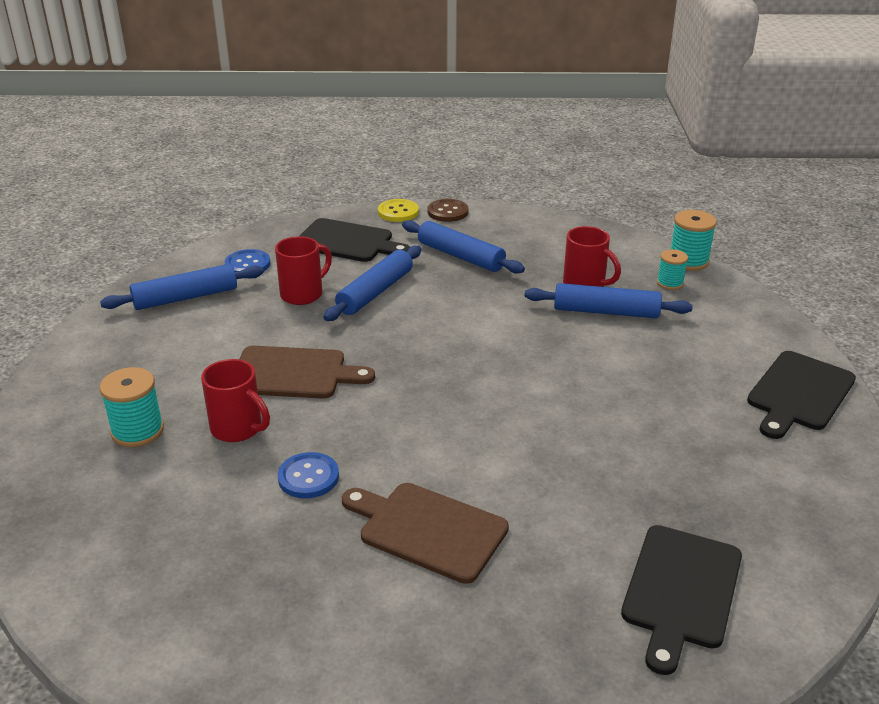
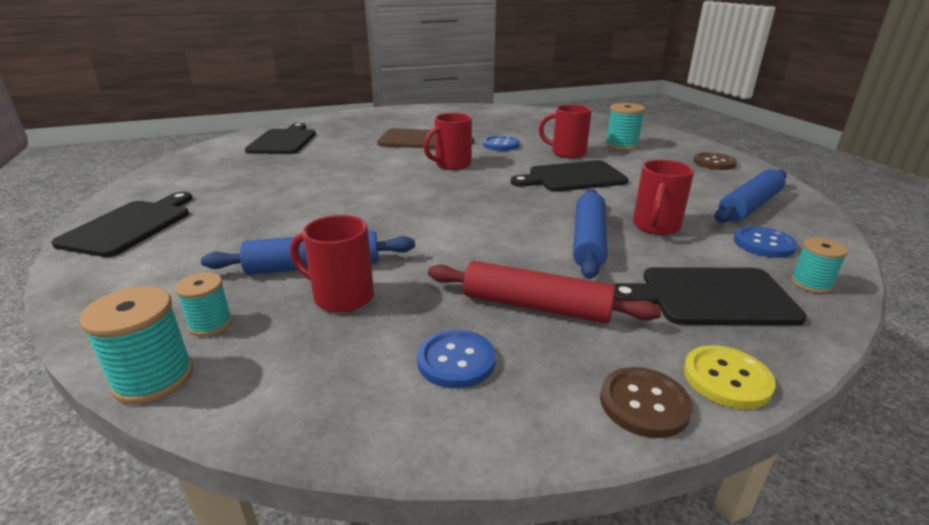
camera: 160 degrees right, 5 degrees down
(93, 363) = (714, 163): none -> brown button
(273, 237) = (811, 284): none -> turquoise spool
(294, 373) = (573, 177): brown cutting board -> black cutting board
(419, 435) = (452, 164): none -> red mug
(461, 256) = (536, 306): blue rolling pin -> red rolling pin
(525, 240) = (456, 360): none -> blue button

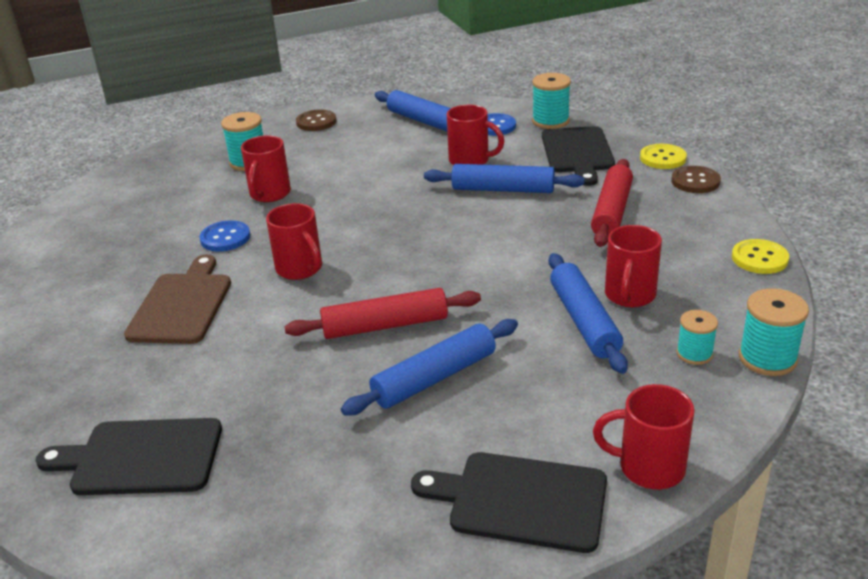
camera: 90 degrees left, 5 degrees up
(94, 276) = (649, 467): none -> red mug
(286, 204) = (435, 378): none -> blue rolling pin
(363, 189) = (385, 325): none -> red rolling pin
(376, 428) = (759, 258): none -> yellow button
(456, 360) = (686, 238): blue button -> none
(573, 177) = (352, 192): black cutting board -> none
(811, 284) = (550, 121): turquoise spool -> turquoise spool, size x1.56

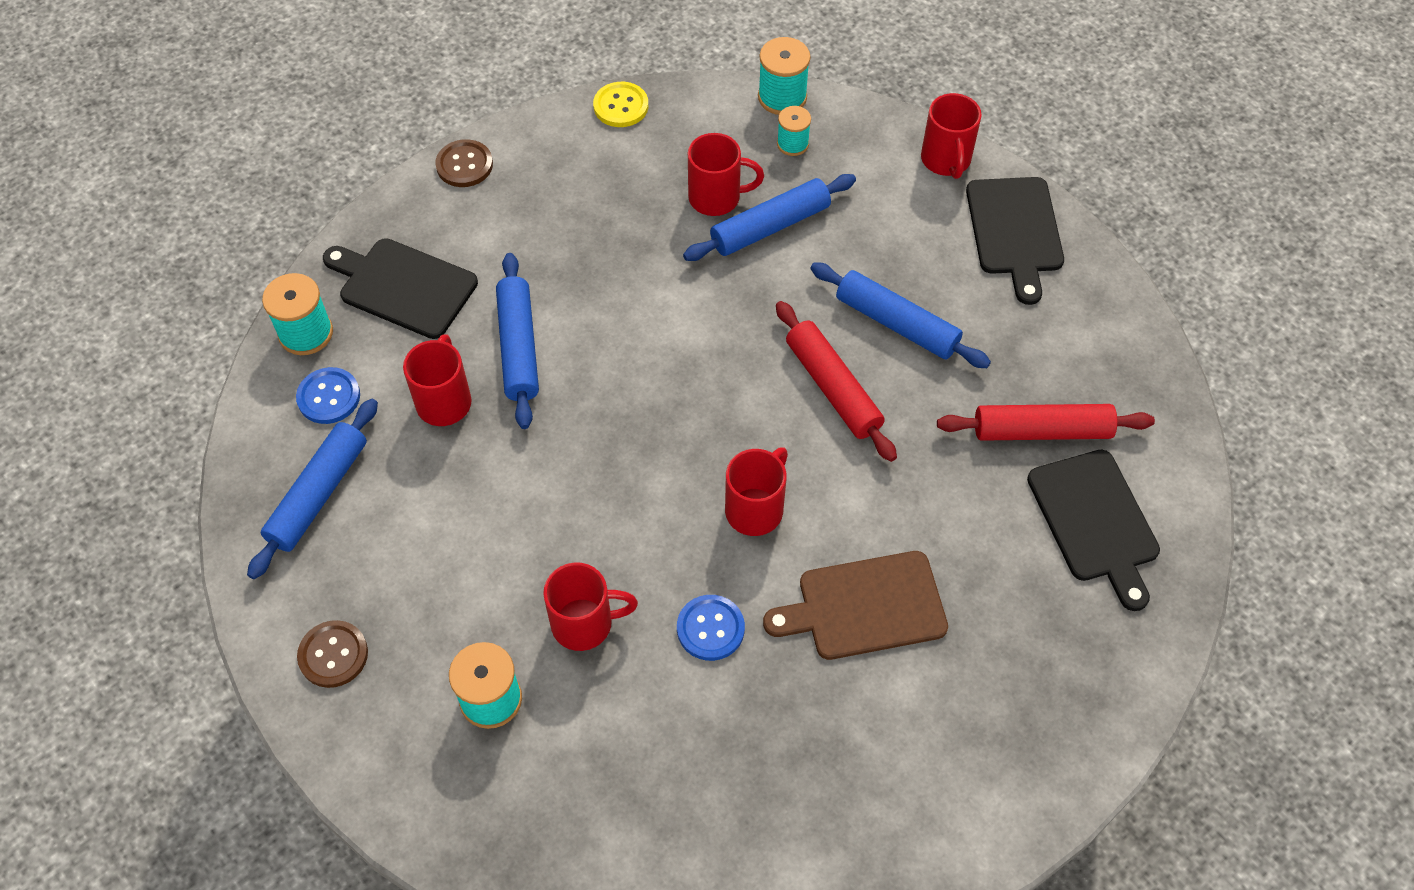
camera: 110 degrees left, 25 degrees up
(577, 152) = (403, 286): black cutting board -> black cutting board turned 135 degrees counterclockwise
(612, 211) = (552, 232): red rolling pin -> red rolling pin (1042, 430)
(662, 158) = (408, 199): yellow button -> none

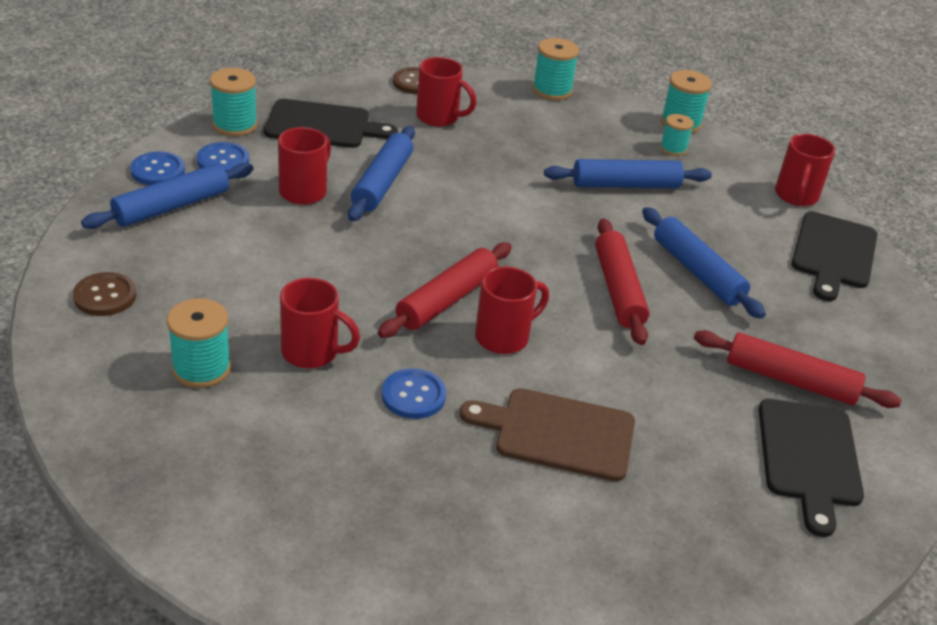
camera: 20 degrees right, 20 degrees down
(268, 447) = (158, 171): none -> blue button
(403, 286) = (323, 125): black cutting board -> black cutting board turned 135 degrees clockwise
(621, 106) = (552, 90): yellow button -> turquoise spool
(675, 486) = (446, 300): none -> red rolling pin
(716, 198) = (593, 157): red mug -> red mug (439, 117)

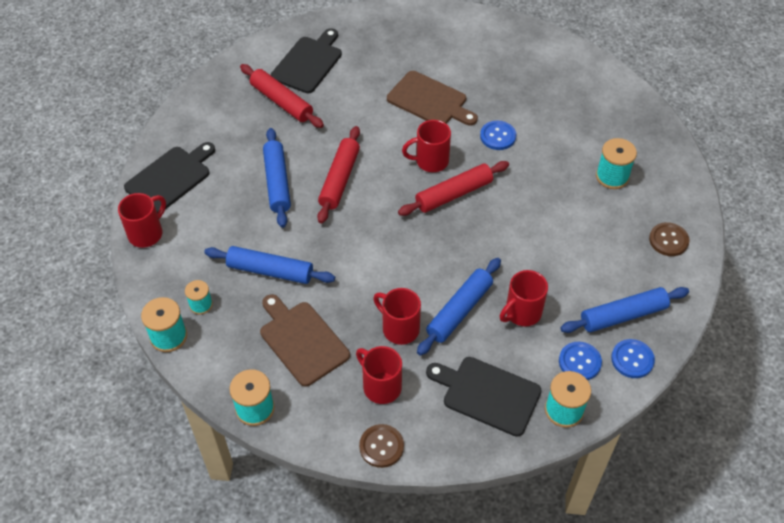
camera: 155 degrees left, 15 degrees up
(312, 352) = (547, 174): red mug -> red mug (399, 328)
(544, 137) = (302, 340): none -> brown cutting board

